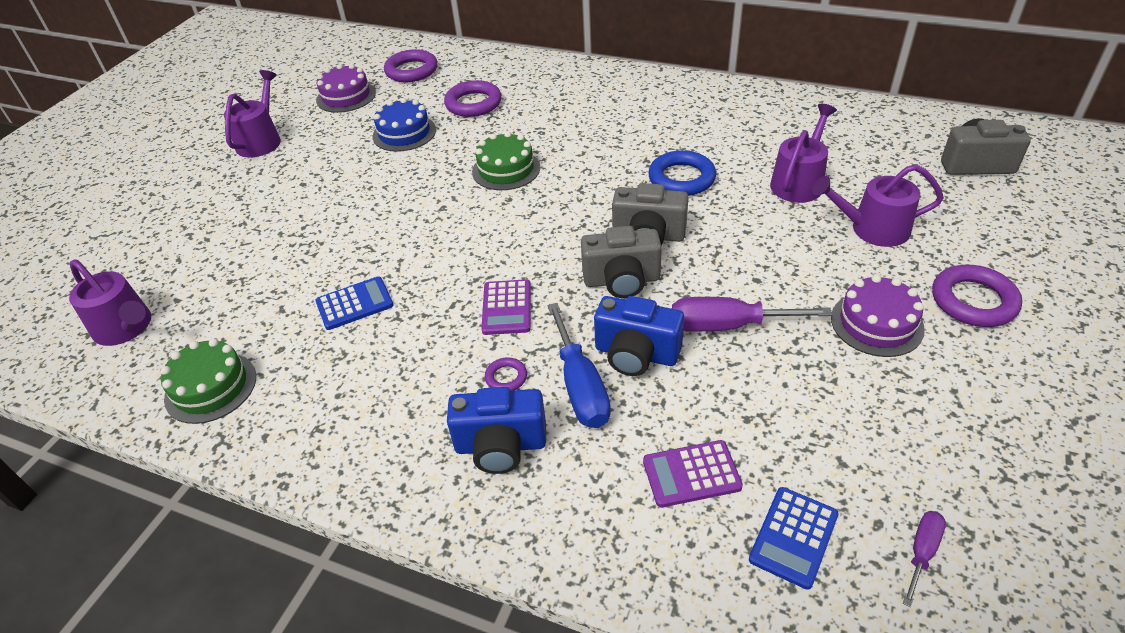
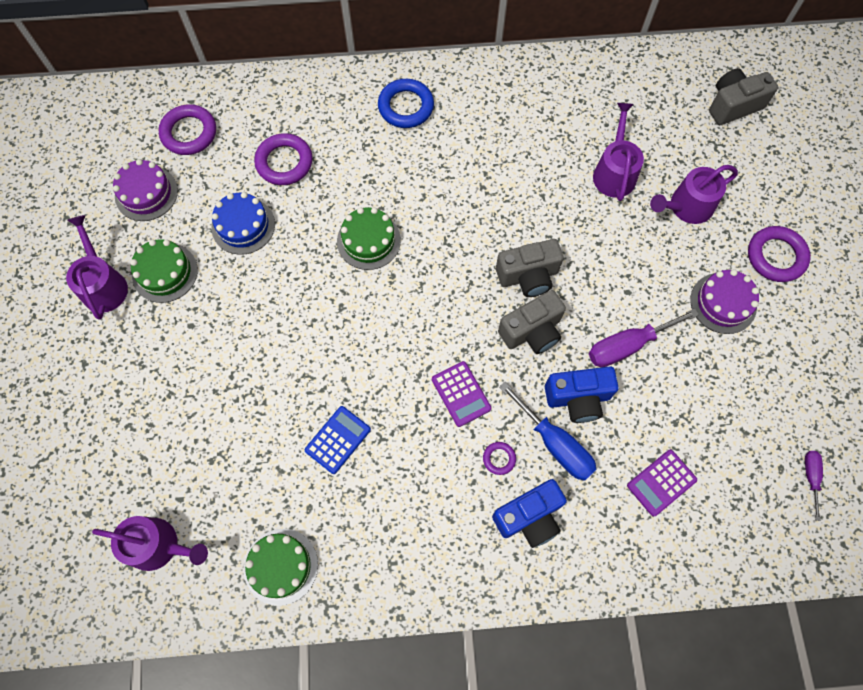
camera: 30 degrees left, 25 degrees up
(314, 145) = (165, 272): none -> green cake
(681, 178) = (522, 200): blue ring -> blue ring (406, 107)
(793, 537) = (739, 500): blue calculator -> none

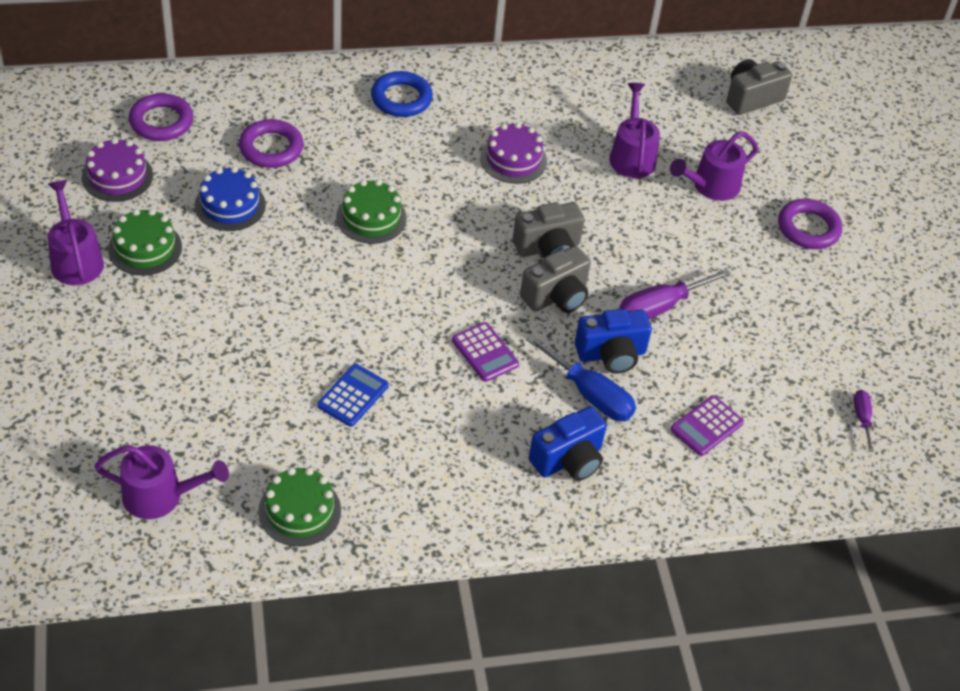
camera: 10 degrees left, 20 degrees down
(499, 458) = (531, 409): purple ring -> none
(723, 303) = (757, 269): purple cake -> purple cake (513, 159)

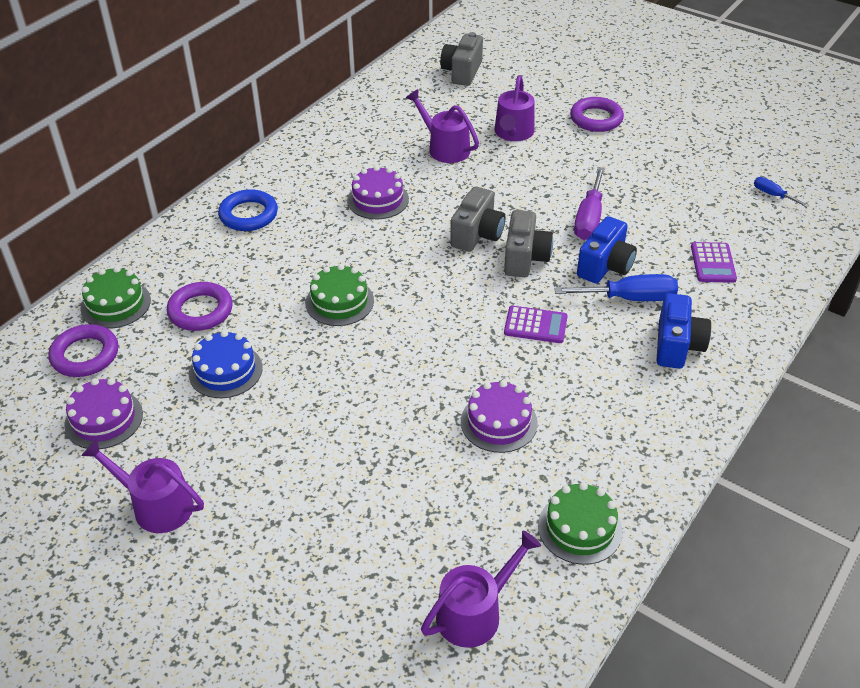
camera: 40 degrees left, 5 degrees down
(145, 248) = (202, 451): green cake -> green cake (115, 304)
(353, 396) = (499, 422): blue calculator -> purple cake
(862, 418) = (773, 195): purple screwdriver -> blue screwdriver

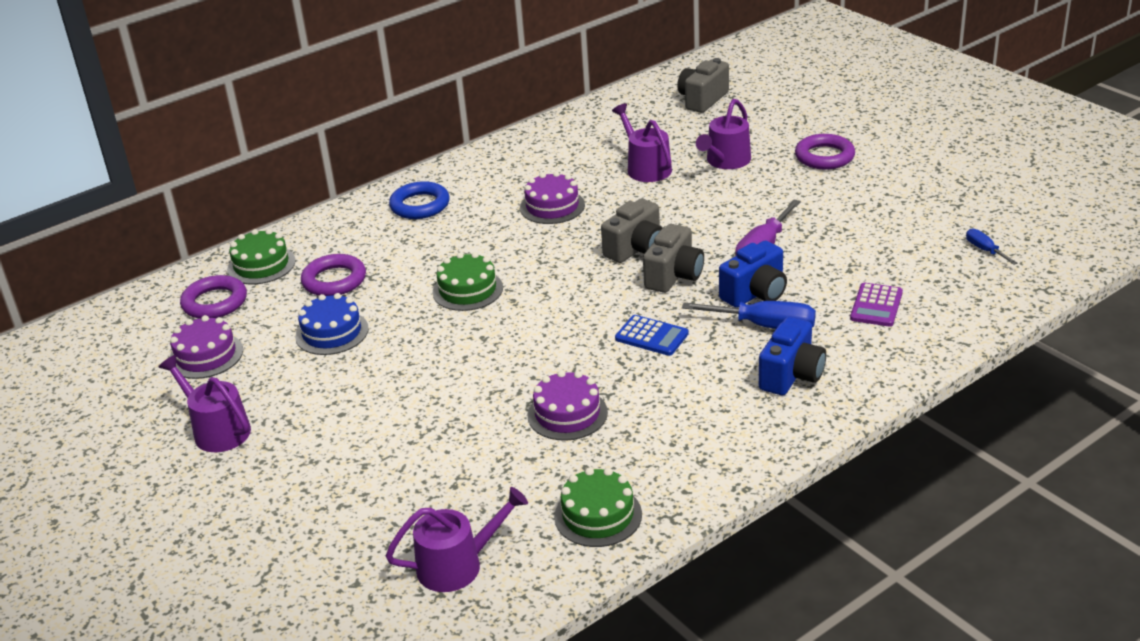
camera: 20 degrees right, 10 degrees down
(535, 325) = (651, 336): purple calculator -> blue calculator

